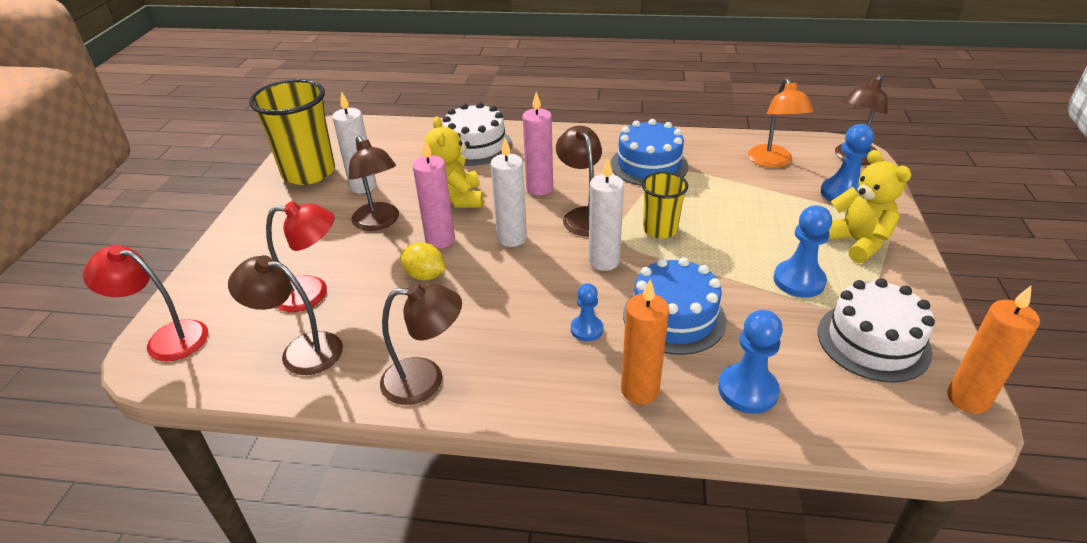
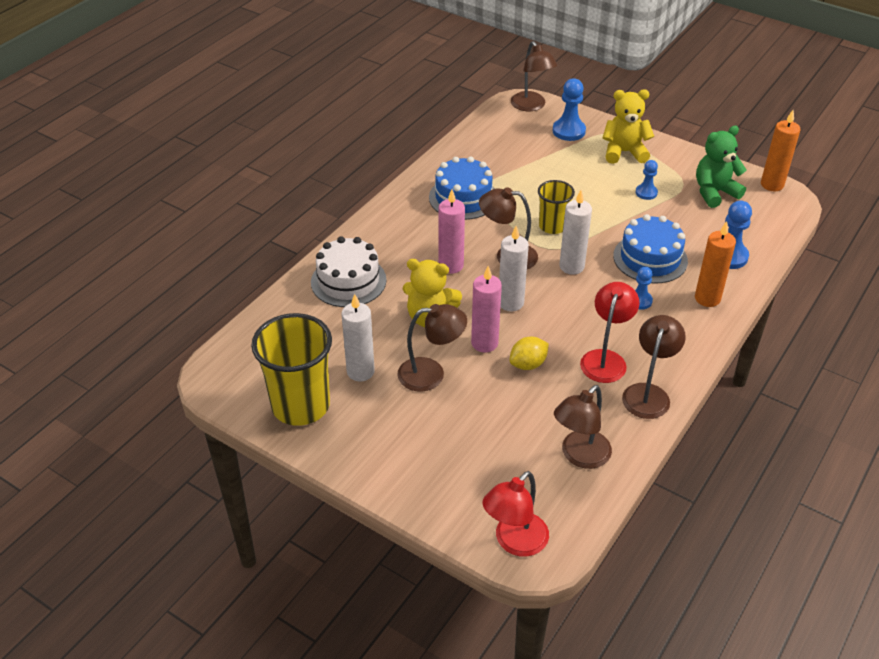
camera: 65 degrees left, 5 degrees up
(312, 293) = (508, 437): red lamp -> red lamp (605, 359)
(772, 162) = (507, 140): orange lamp -> none
(799, 281) = (646, 193): blue pawn -> blue pawn, size x0.62
(873, 341) = (714, 192): white cake -> green teddy bear

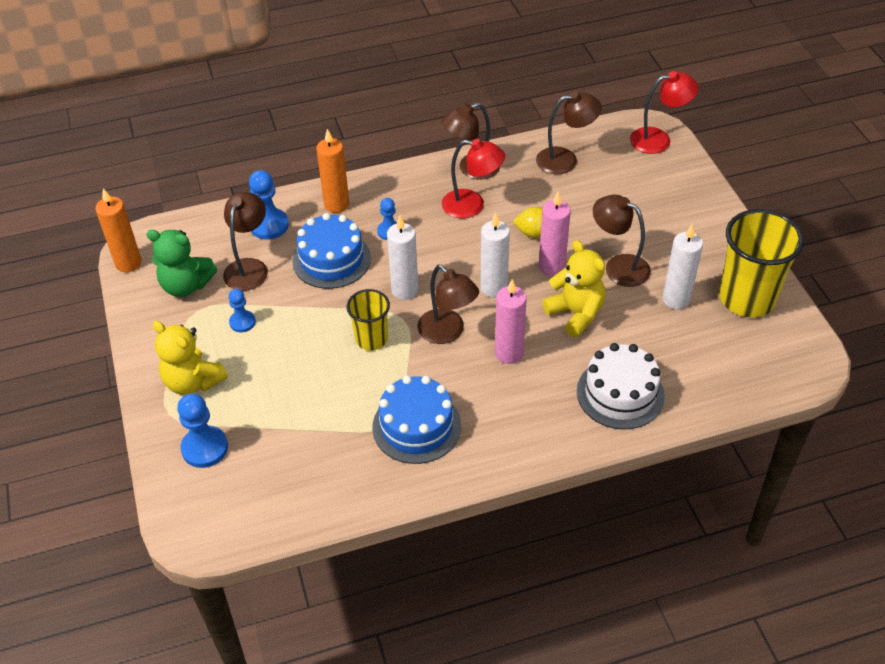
camera: 140 degrees left, 5 degrees up
(531, 106) = (191, 517): brown lamp -> brown lamp (249, 267)
(605, 359) = (472, 205): red lamp -> red lamp turned 135 degrees counterclockwise

